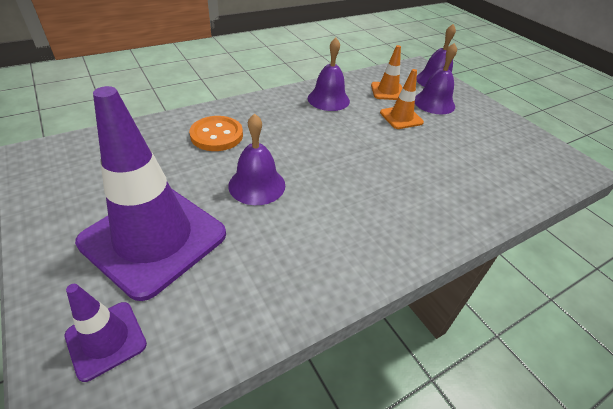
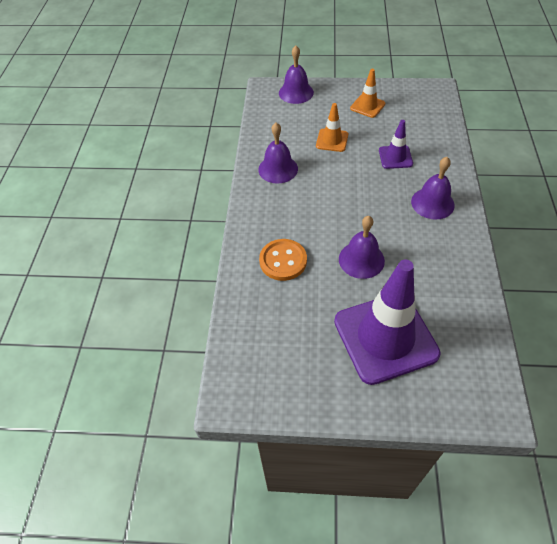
camera: 50 degrees left, 10 degrees up
(106, 340) = (460, 383): purple traffic cone -> purple traffic cone (395, 157)
(387, 91) = (291, 128): orange traffic cone -> orange traffic cone (367, 106)
(434, 103) = (325, 111): purple bell -> purple bell (432, 203)

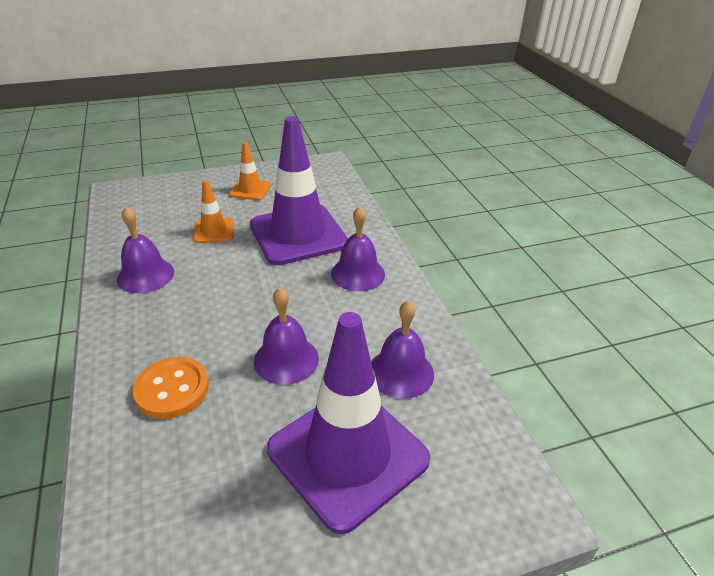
camera: 25 degrees left, 15 degrees down
(296, 92) = (156, 189): purple bell -> purple bell (401, 372)
(395, 157) = (298, 234): purple traffic cone -> purple traffic cone, size x2.14

